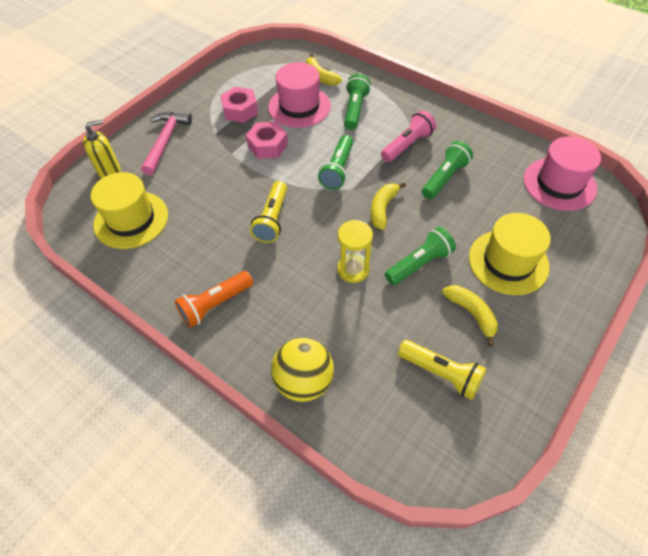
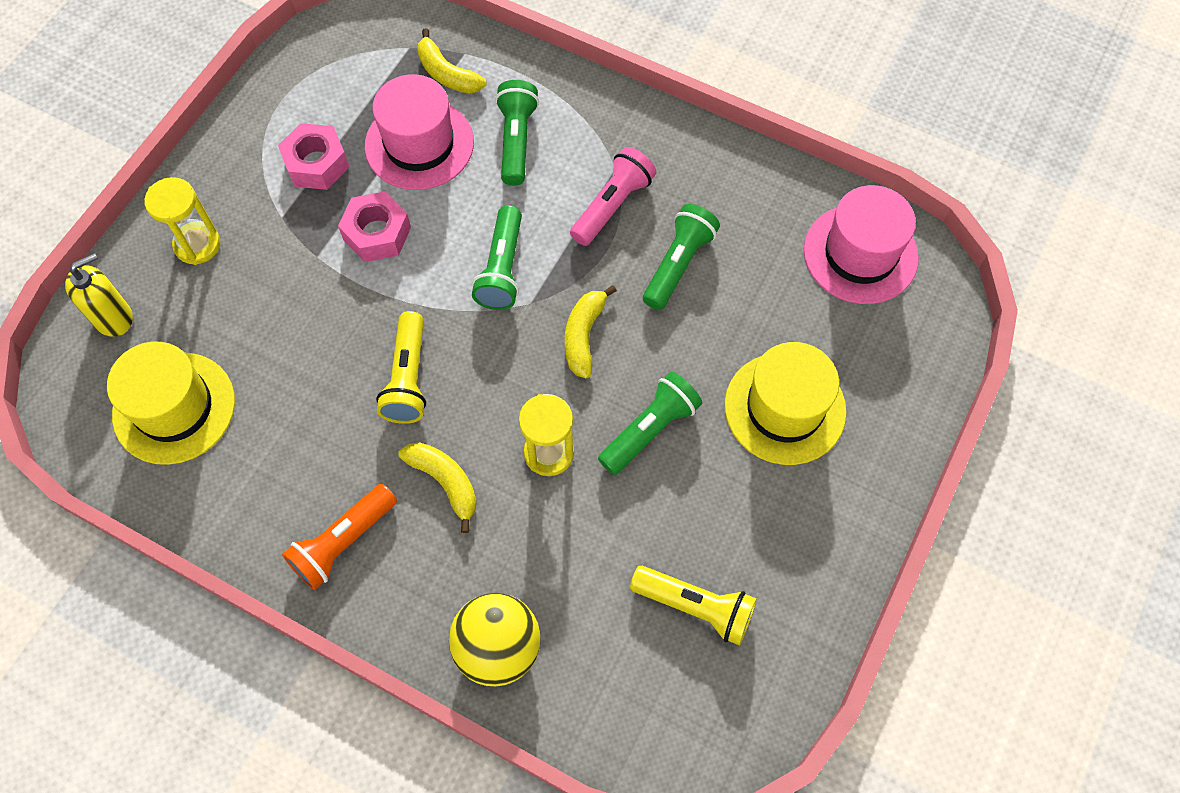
camera: 10 degrees left, 10 degrees up
(165, 141) = (197, 244): pink hammer -> yellow hourglass
(471, 314) = (734, 504): yellow banana -> yellow banana (445, 482)

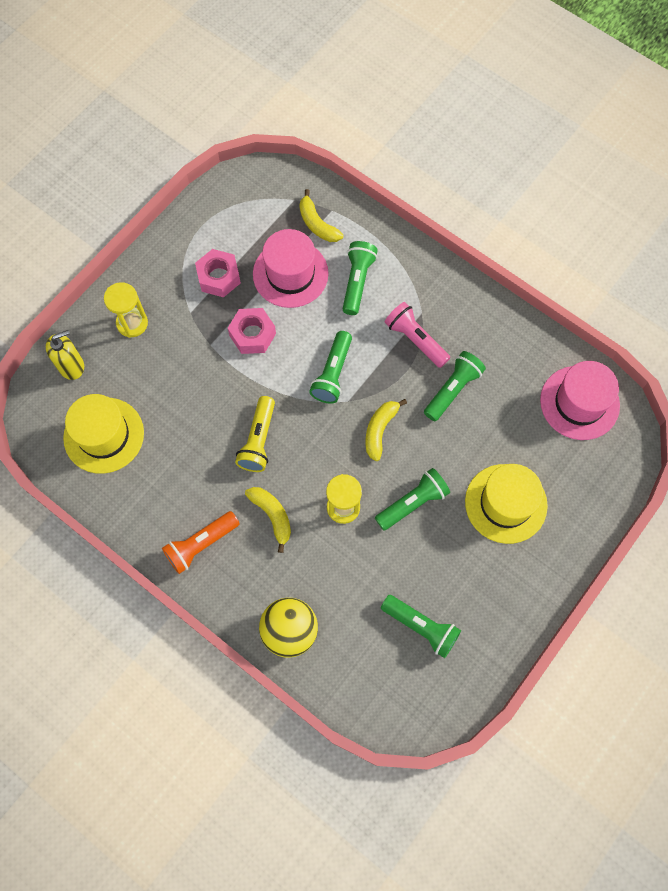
camera: 10 degrees right, 5 degrees up
(612, 205) = (415, 339): pink flashlight -> pink flashlight turned 90 degrees counterclockwise
(696, 607) = (421, 627): yellow flashlight -> green flashlight

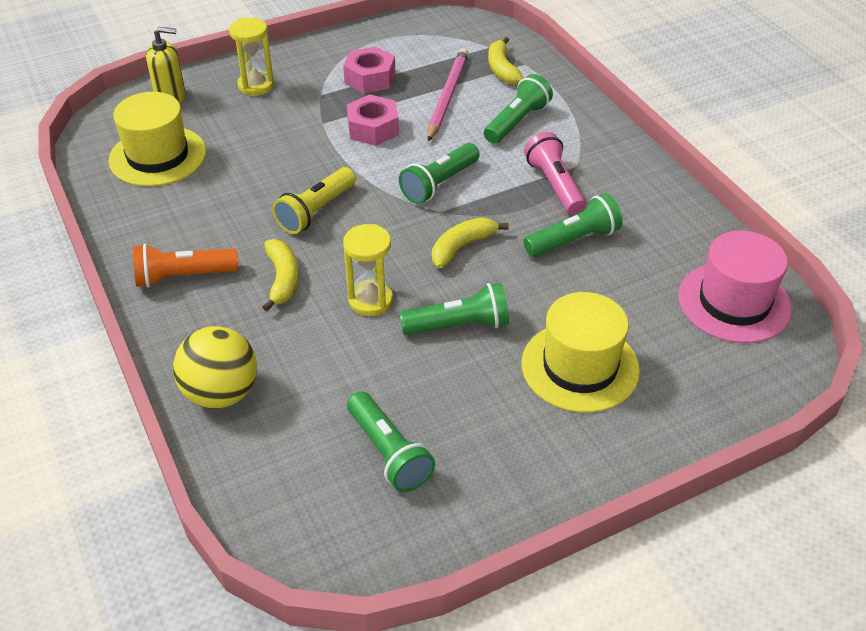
camera: 25 degrees right, 25 degrees down
(290, 274) = (447, 96): pink hat -> pink pencil

